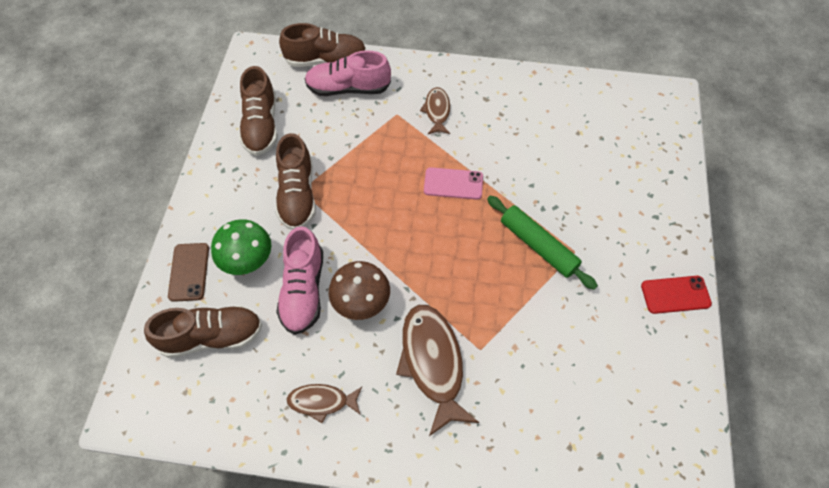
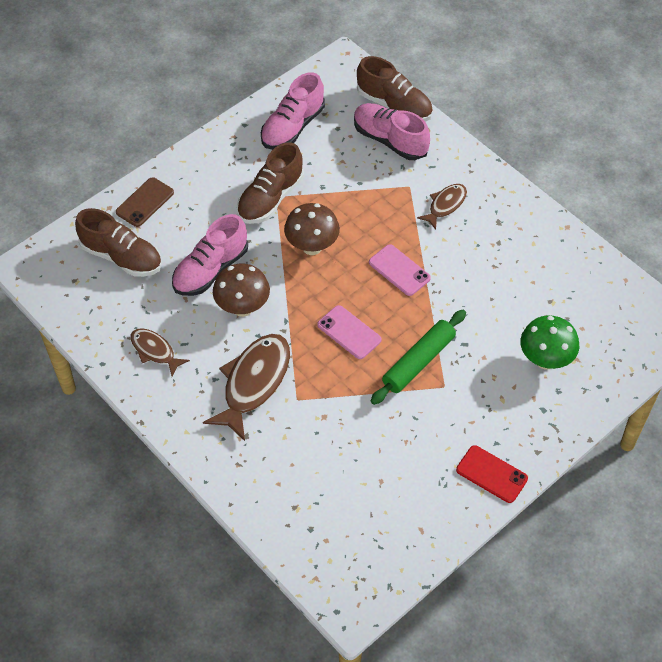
camera: 40 degrees right, 5 degrees down
(248, 262) = (191, 223): green mushroom -> green mushroom (545, 360)
(261, 125) = (292, 127): brown shoe -> pink shoe
(369, 211) = (312, 247): none -> brown mushroom
(465, 261) = (349, 332): none -> pink phone
(538, 246) = (418, 362): green rolling pin -> green rolling pin turned 45 degrees clockwise

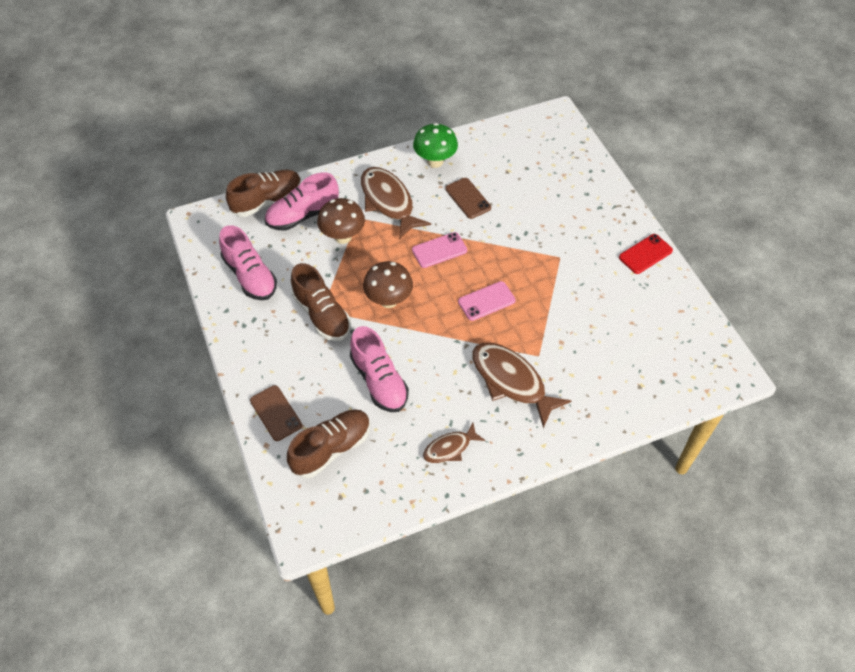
camera: 70 degrees left, 0 degrees up
(243, 308) = (431, 368): brown mushroom -> brown mushroom (343, 237)
(418, 362) = (532, 265): green rolling pin -> none
(445, 205) = (388, 201): brown fish -> brown fish, size x1.80
(488, 275) = (468, 198): none -> brown phone
(545, 360) = (558, 191): green mushroom -> green mushroom (435, 161)

